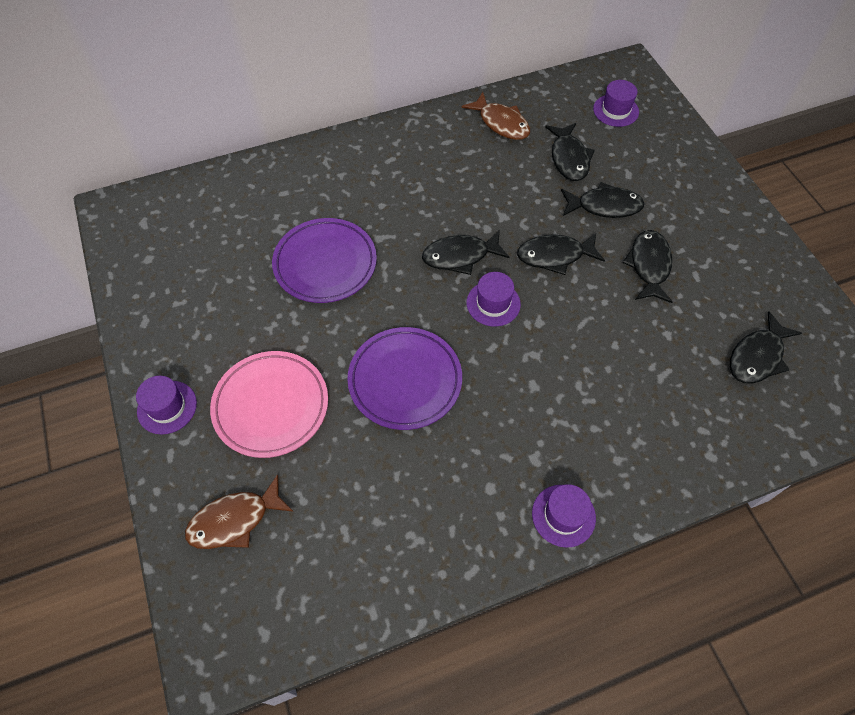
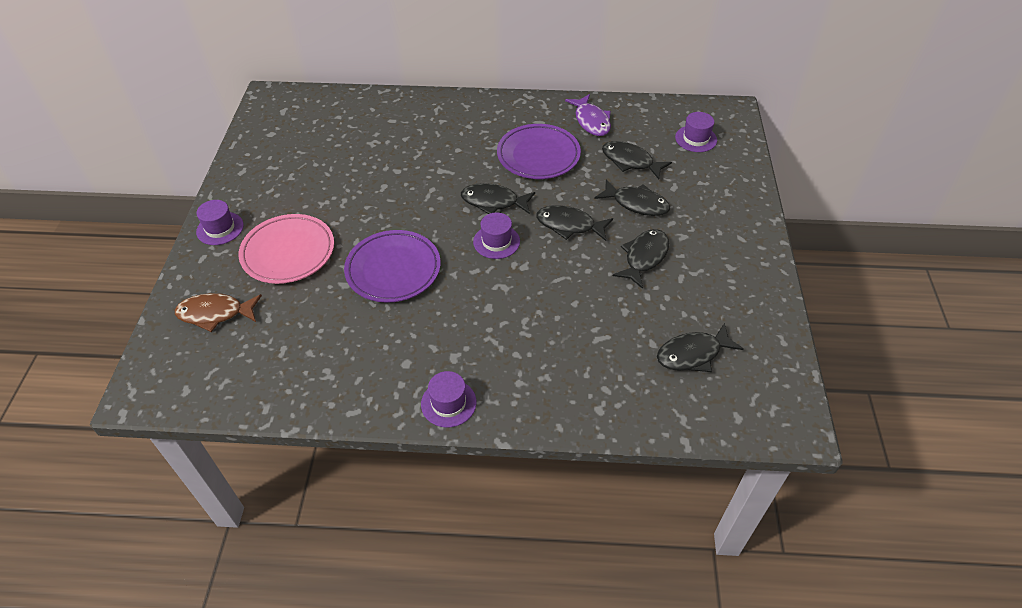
camera: 25 degrees right, 10 degrees down
(325, 264) = (389, 175): purple plate -> purple plate (538, 155)
(501, 123) = (591, 121): brown fish -> purple fish
(569, 158) = (630, 161): black fish -> black fish turned 105 degrees clockwise

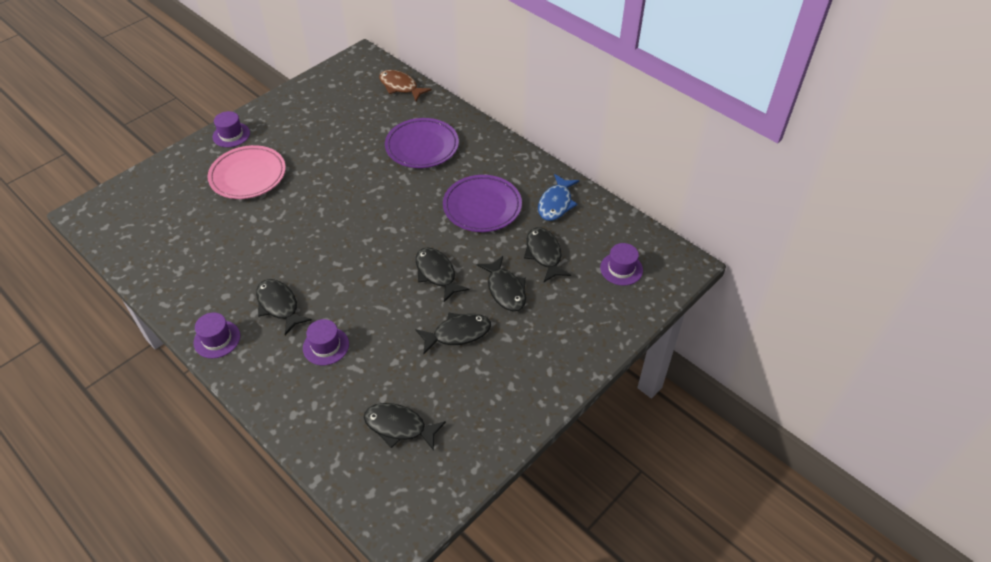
camera: 40 degrees right, 0 degrees up
(215, 313) = (168, 189): brown fish -> brown fish (400, 87)
(393, 270) = (291, 228): purple plate -> purple plate (422, 146)
(493, 202) = (408, 222): black fish -> black fish (279, 305)
(496, 241) = (375, 252): purple hat -> purple hat (326, 346)
(591, 121) = (556, 203): purple fish -> blue fish

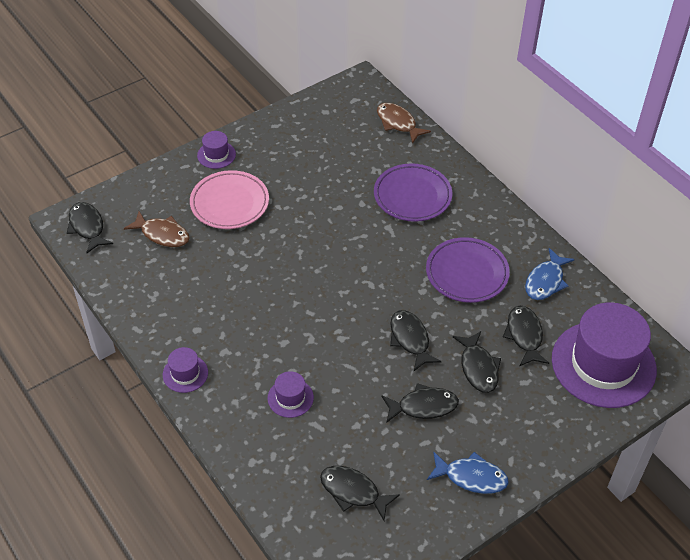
camera: 10 degrees right, 0 degrees up
(183, 212) = (162, 234): none -> brown fish
(279, 305) = (248, 348): black fish -> black fish (87, 227)
(513, 393) = (471, 477): none -> blue fish
(621, 269) = (603, 364): purple hat -> purple hat, size x2.31

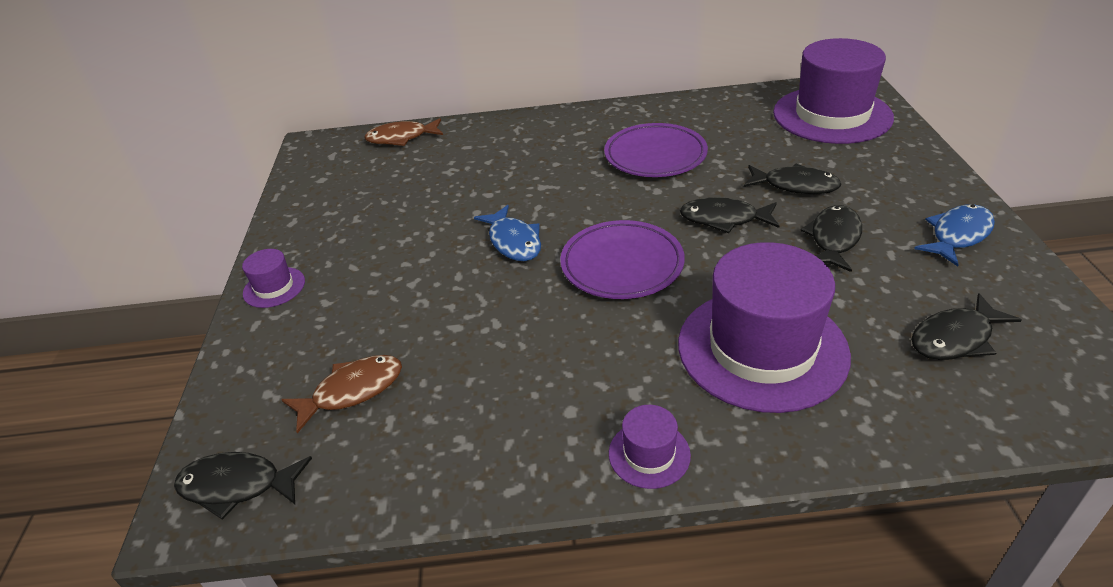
camera: 55 degrees left, 10 degrees down
(229, 203) = (371, 301): pink plate -> none
(290, 398) = (762, 348): purple hat -> purple hat, size x2.31
(412, 196) = (514, 158): purple plate -> purple plate (622, 265)
(524, 335) = (767, 146): black fish -> none
(545, 281) = (703, 115): blue fish -> blue fish (513, 241)

